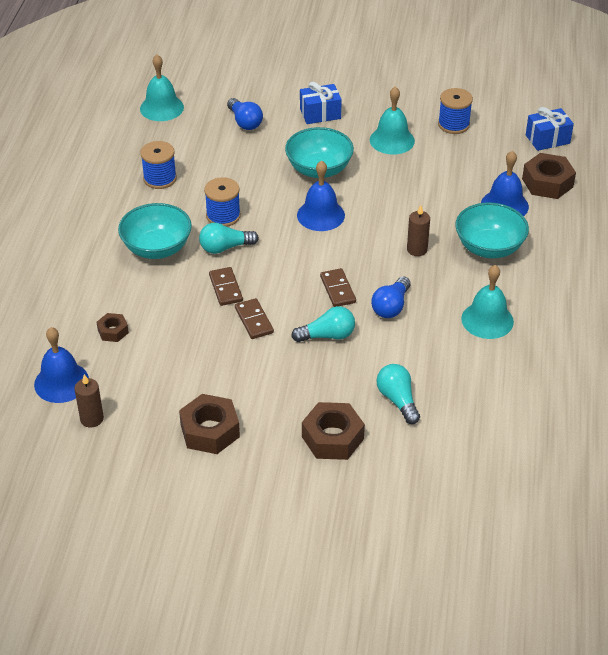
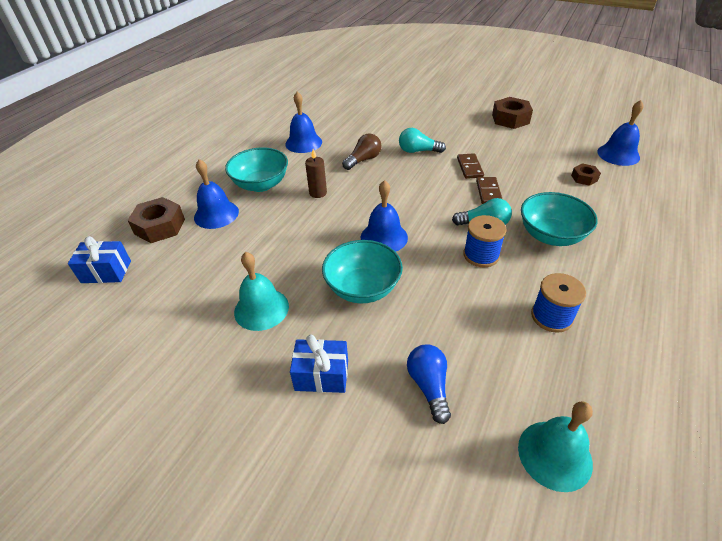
camera: 160 degrees left, 0 degrees up
(92, 419) = (590, 134): brown candle -> none
(332, 438) = (436, 107): brown nut -> none
(338, 289) = (397, 176): brown domino -> none
(391, 306) = (363, 160): blue light bulb -> brown light bulb
(398, 400) = (389, 116): turquoise light bulb -> none
(453, 124) = (178, 314): blue spool -> none
(487, 320) = (303, 143): turquoise bell -> blue bell

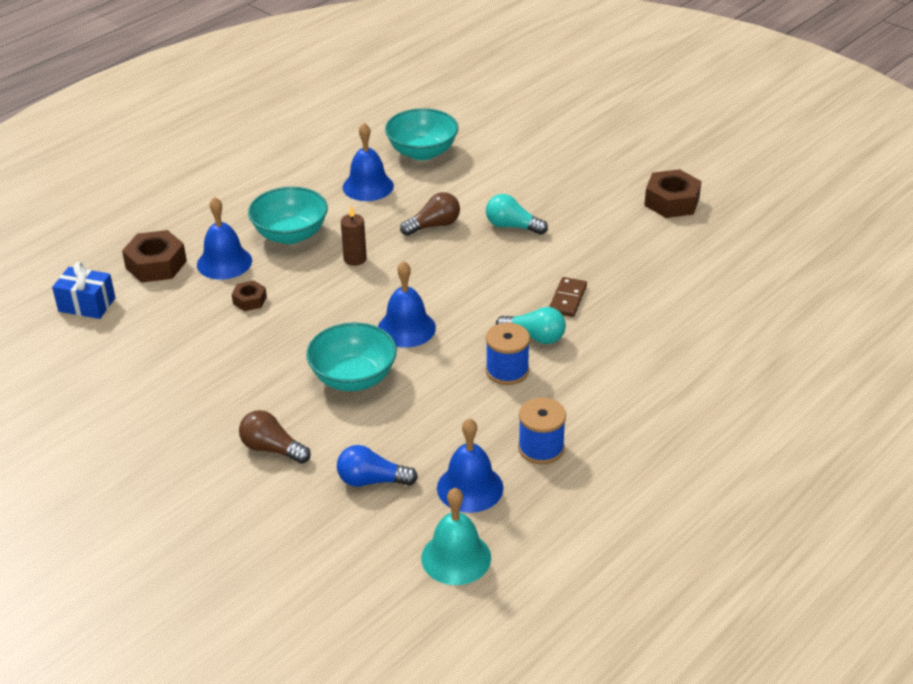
camera: 15 degrees right, 5 degrees down
(261, 309) = (237, 376): turquoise bell -> none
(321, 375) = (272, 449): blue gift -> brown light bulb
(429, 386) = (372, 480): blue light bulb -> blue light bulb turned 90 degrees counterclockwise
(469, 167) = (565, 262): brown domino -> none
(551, 235) = (606, 366): turquoise bowl -> turquoise bowl (422, 152)
(584, 178) = (706, 305): brown nut -> brown nut (249, 300)
(618, 154) = (781, 282): blue bell -> blue bell (470, 488)

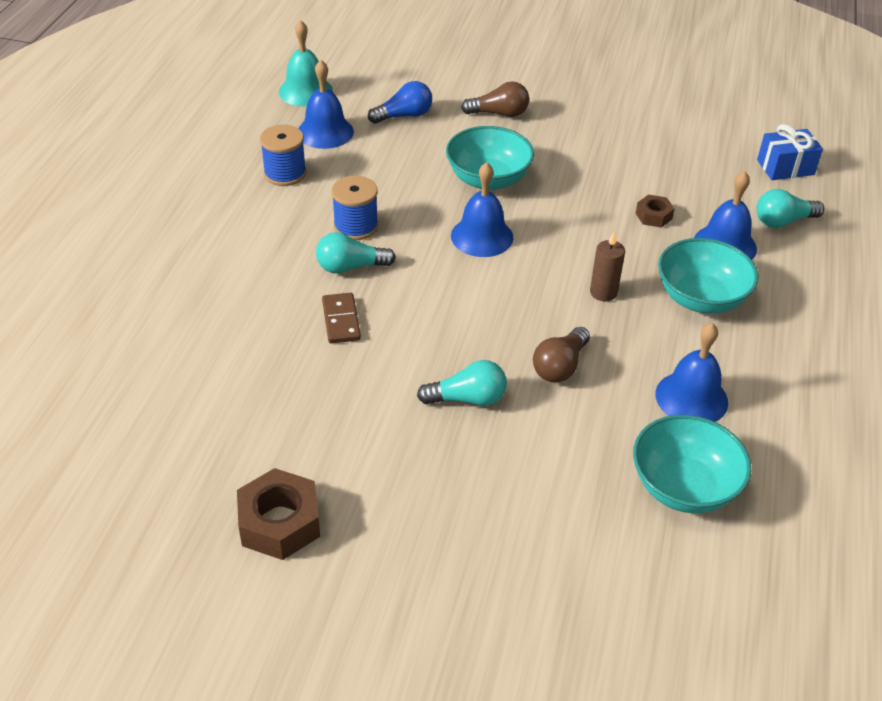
camera: 150 degrees right, 5 degrees up
(156, 264) = (783, 221): brown nut -> turquoise light bulb

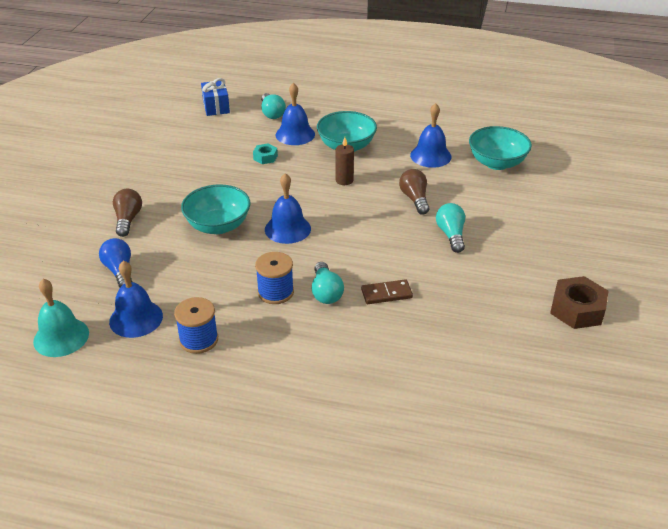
camera: 90 degrees left, 5 degrees down
(560, 366) = (414, 199): brown light bulb -> brown light bulb turned 135 degrees counterclockwise
(653, 216) = (265, 157): brown nut -> turquoise nut

